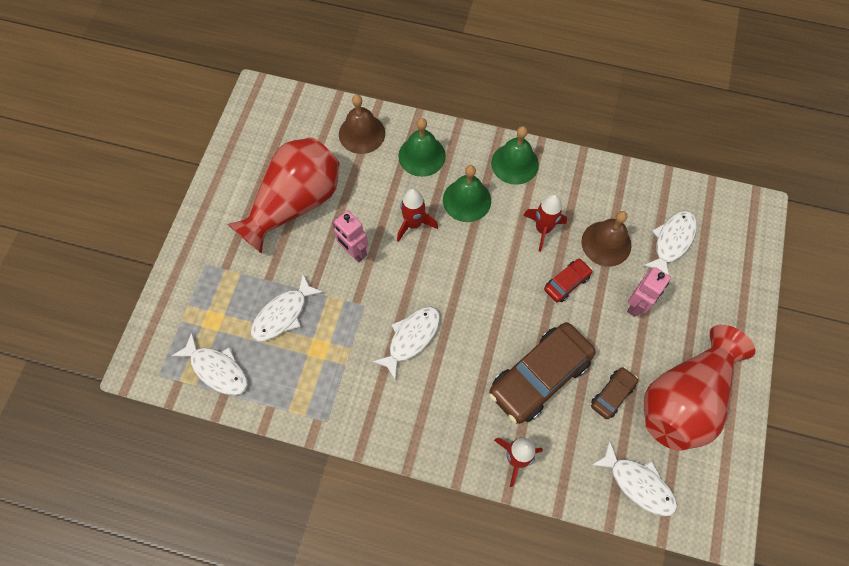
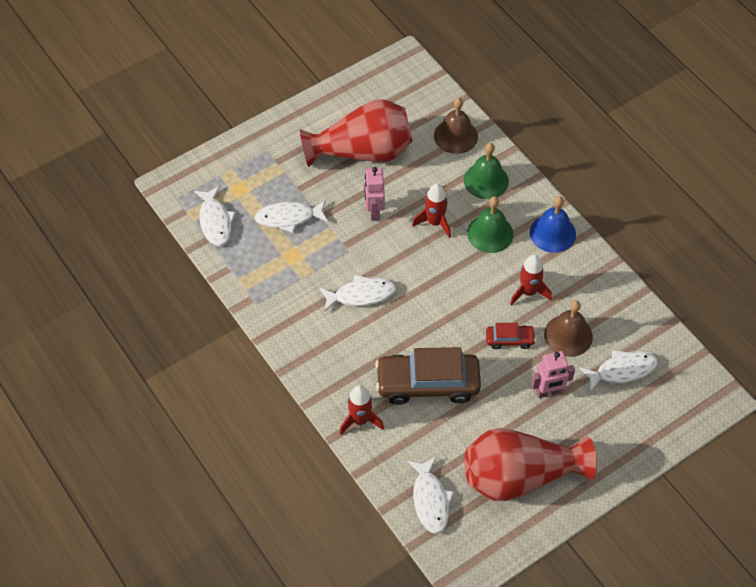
camera: 40 degrees right, 10 degrees down
(515, 163) = (552, 233): green bell -> blue bell
(612, 394) = (469, 433): brown car -> none

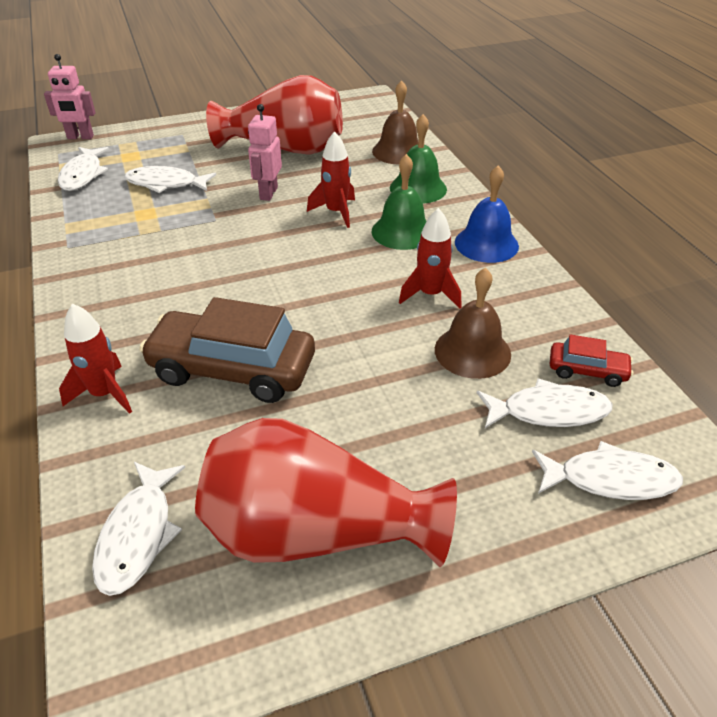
camera: 15 degrees right, 15 degrees down
(361, 295) = (203, 260): white fish -> white fish (610, 479)
(509, 339) = (381, 340): red car -> red car (587, 371)
(548, 392) = (415, 416): pink robot -> pink robot (80, 137)

